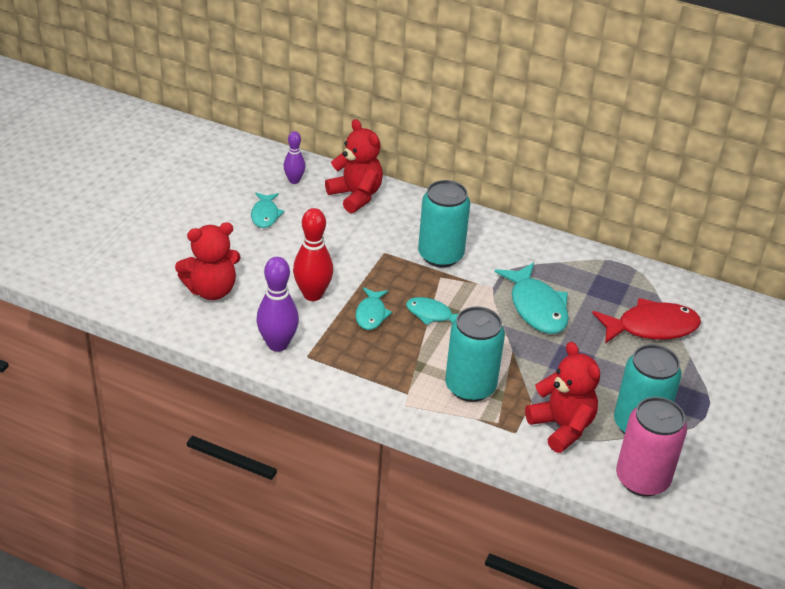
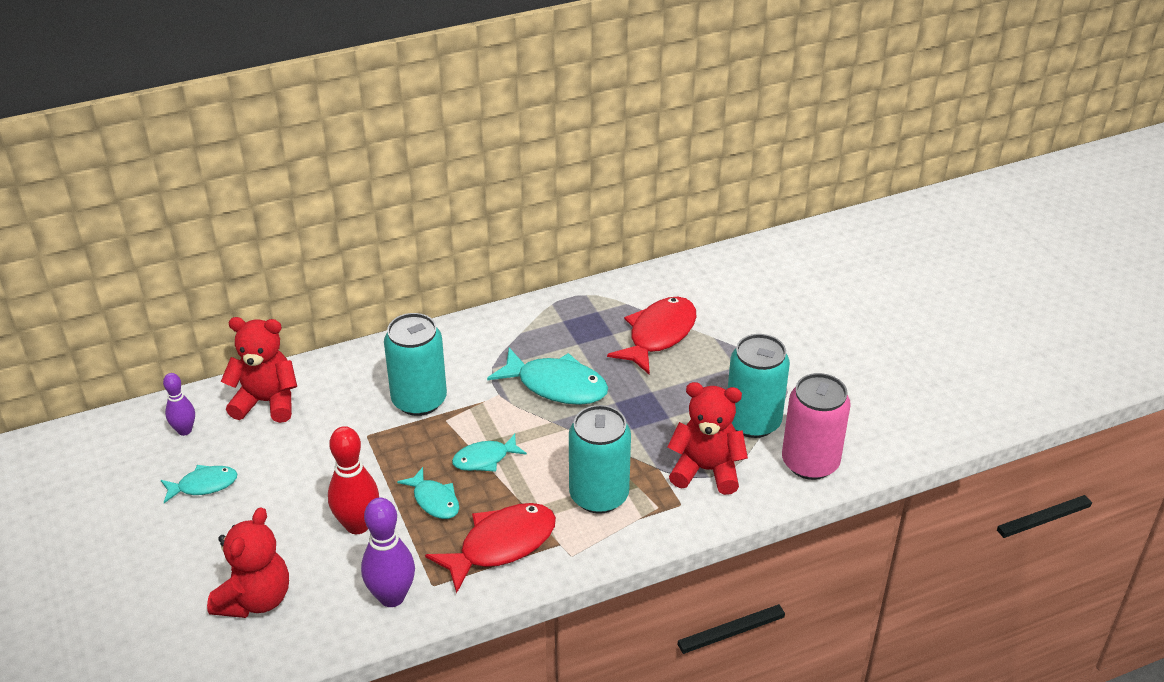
camera: 45 degrees left, 0 degrees up
(265, 215) = (203, 485): turquoise fish -> turquoise fish turned 60 degrees counterclockwise
(373, 366) = (501, 545): none -> red fish

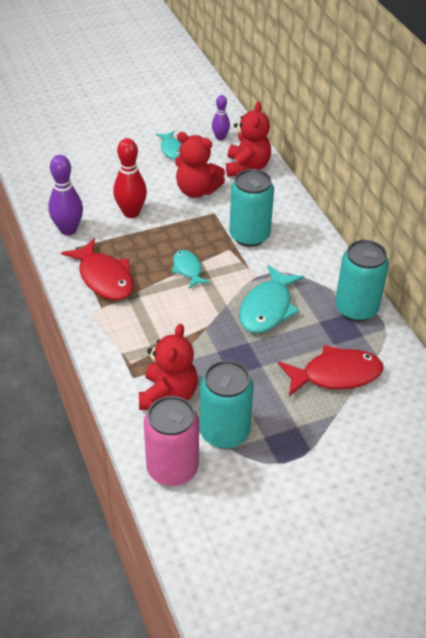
camera: 90 degrees right, 5 degrees up
(255, 599) = (77, 176): red teddy bear -> red teddy bear (197, 190)
(434, 500) = (149, 246): turquoise fish -> none
(599, 495) = (146, 329): turquoise can -> turquoise can (356, 308)
(658, 335) = (335, 375): red fish -> red fish turned 45 degrees counterclockwise

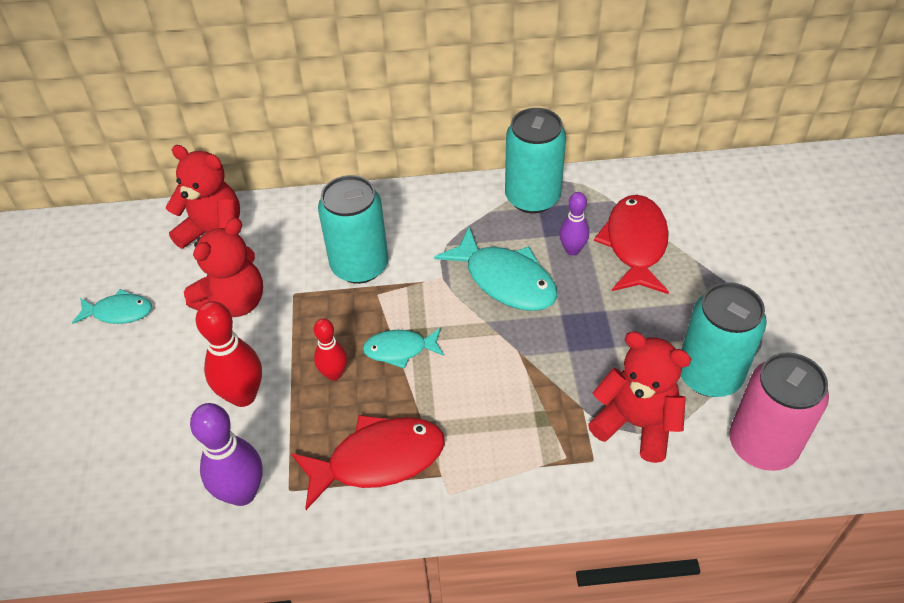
camera: 70 degrees left, 5 degrees up
(159, 245) = (334, 374): none -> red bowling pin
(220, 137) = (128, 248): purple bowling pin -> purple bowling pin (572, 250)

